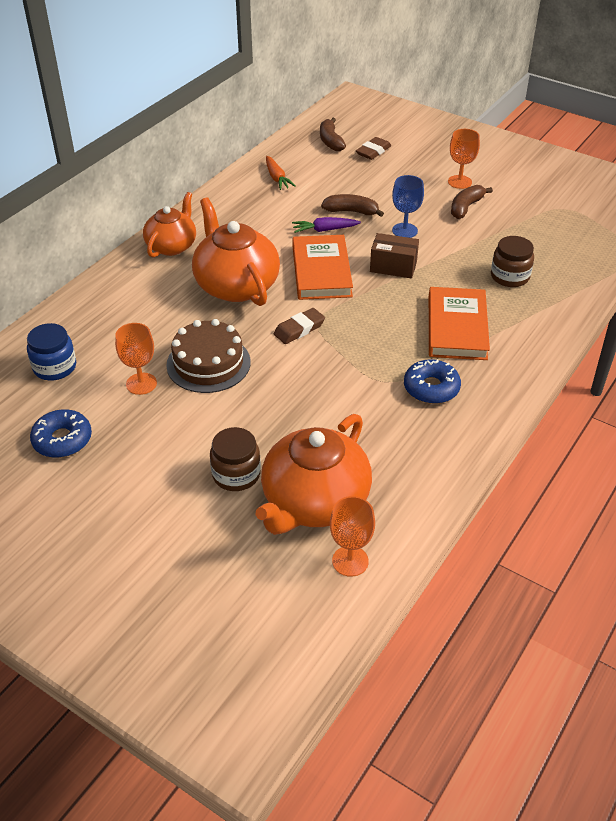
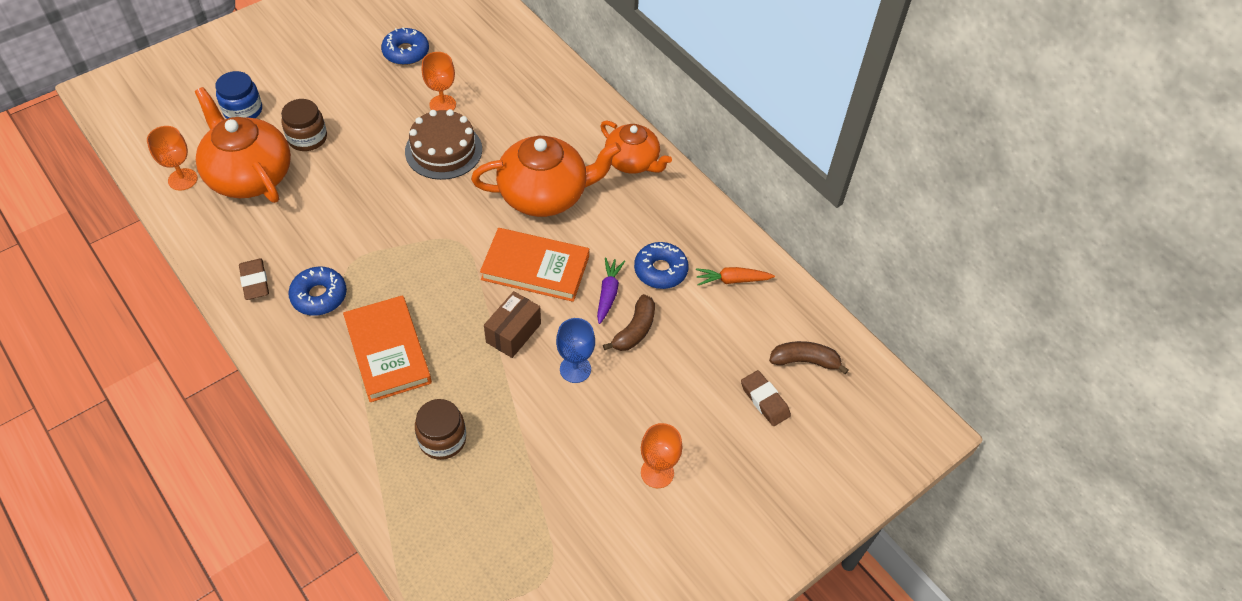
camera: 105 degrees right, 10 degrees up
(55, 367) = (492, 59): blue jar -> blue jar (243, 110)
(286, 210) = (660, 270): none -> blue donut
(299, 329) = (454, 224): brown eraser -> brown eraser (255, 282)
(457, 327) = (388, 351): orange book -> orange book turned 45 degrees clockwise
(466, 207) = (597, 454): brown banana -> none

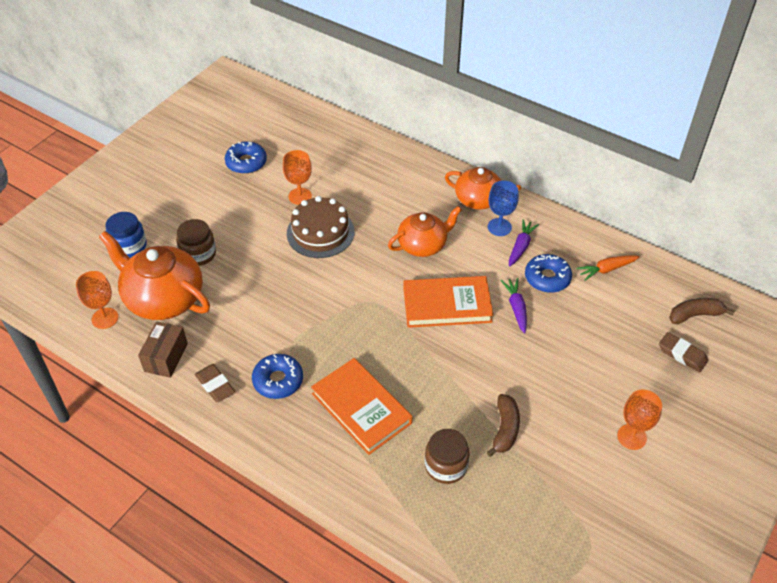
camera: 15 degrees left, 5 degrees down
(513, 333) = (457, 362): brown box -> brown box (166, 357)
(544, 195) = (423, 245): orange teapot -> orange teapot, size x0.64
(575, 369) = (523, 375): blue goblet -> blue goblet (499, 227)
(635, 330) = (553, 330): brown banana -> brown banana (505, 429)
(650, 227) = (521, 246): none -> purple carrot

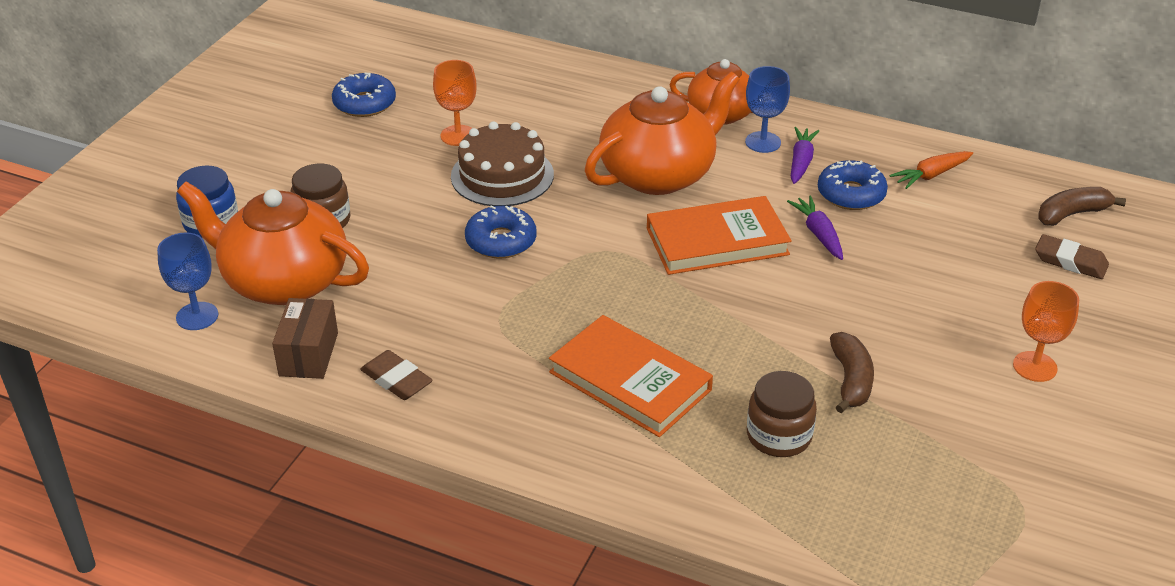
camera: 10 degrees left, 10 degrees down
(105, 318) = (197, 316): orange goblet -> blue goblet
(278, 380) = (492, 362): blue donut -> blue donut (501, 241)
(423, 245) = (659, 174): orange teapot -> orange teapot, size x1.56

